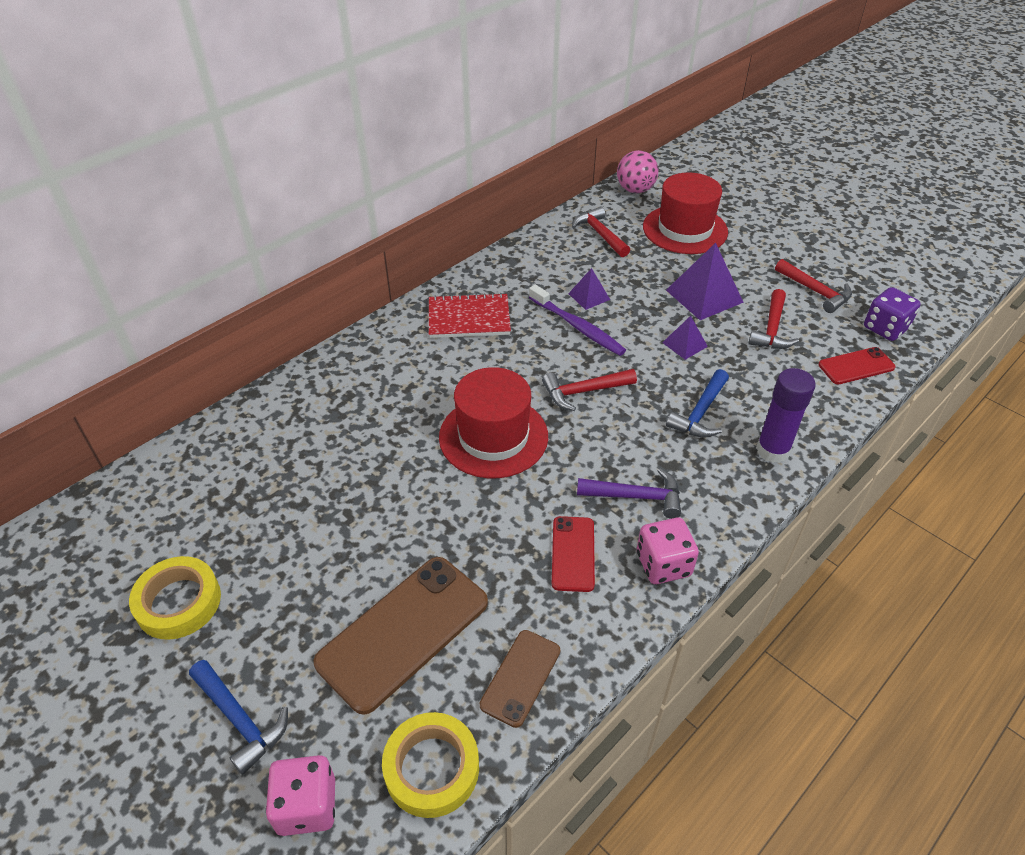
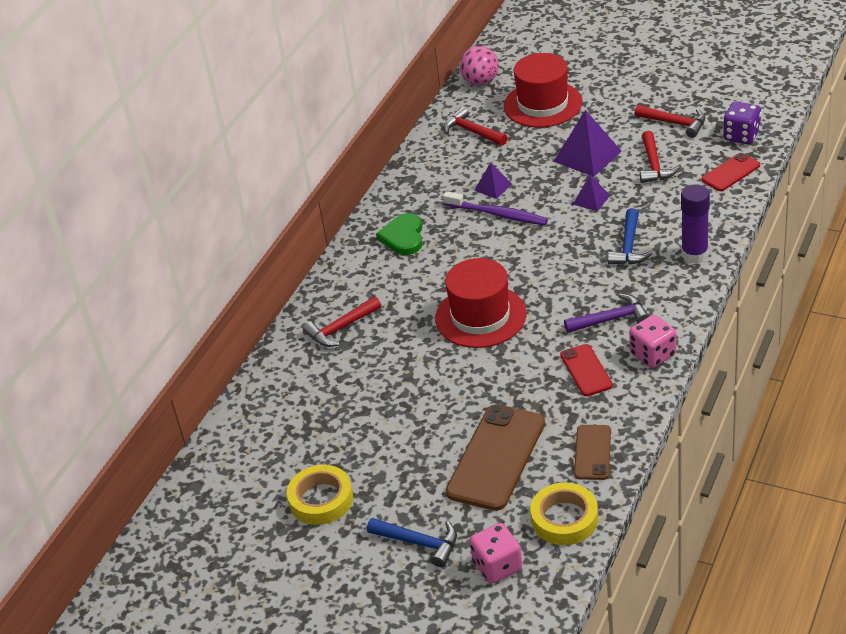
camera: 15 degrees left, 5 degrees down
(469, 318) = (403, 237): red notebook -> green heart
(583, 392) = (531, 261): red hammer -> red hammer (341, 328)

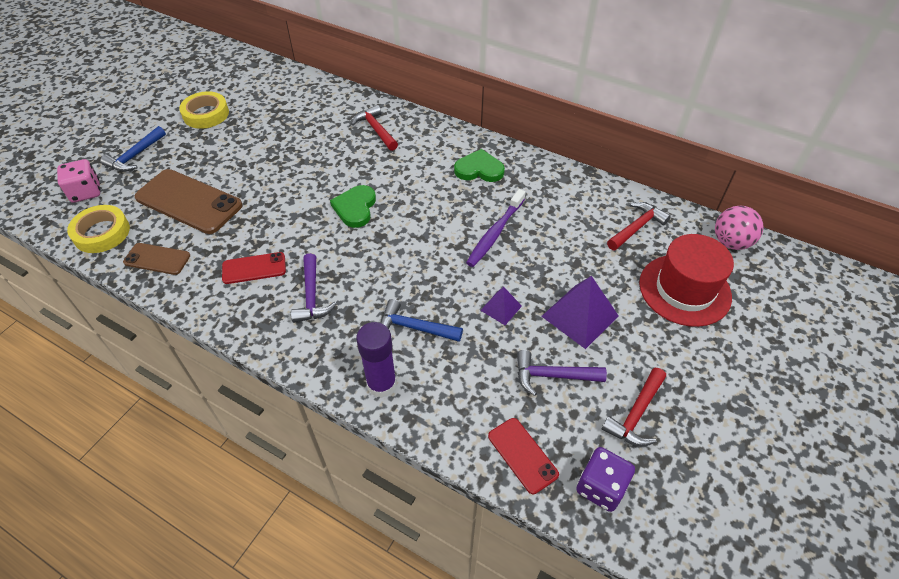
camera: 90 degrees right, 10 degrees up
(480, 316) = (355, 208): red hat -> green heart
(493, 187) = (539, 234): purple pyramid -> none
(653, 354) = (249, 320): pink dice -> none
(654, 165) = (552, 376): red hammer -> purple hammer

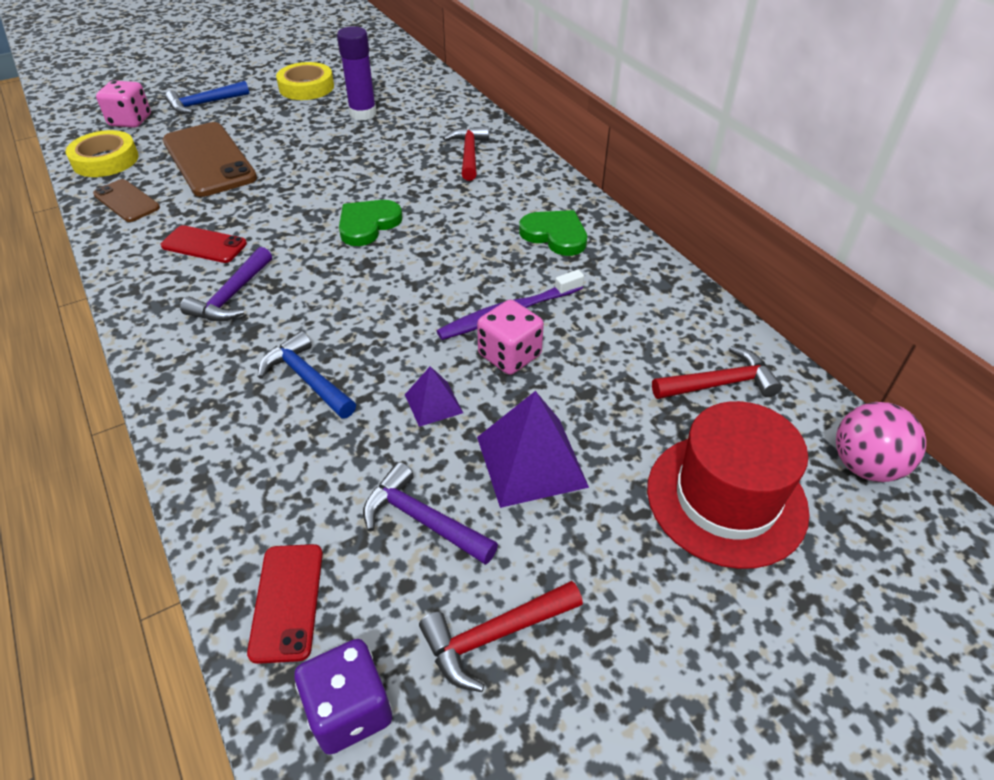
camera: 30 degrees right, 5 degrees down
(381, 384) = (209, 425): purple glue stick -> purple glue stick (363, 114)
(518, 259) = (509, 355): none -> pink dice

